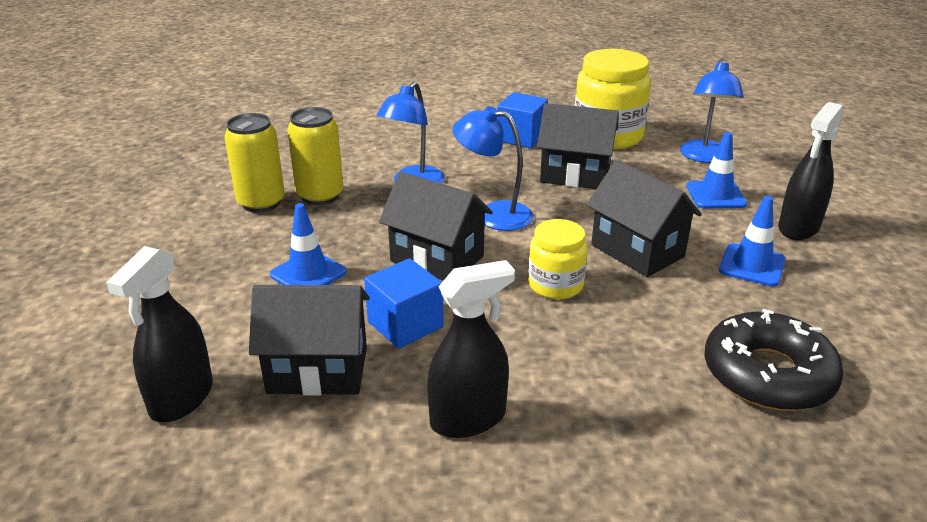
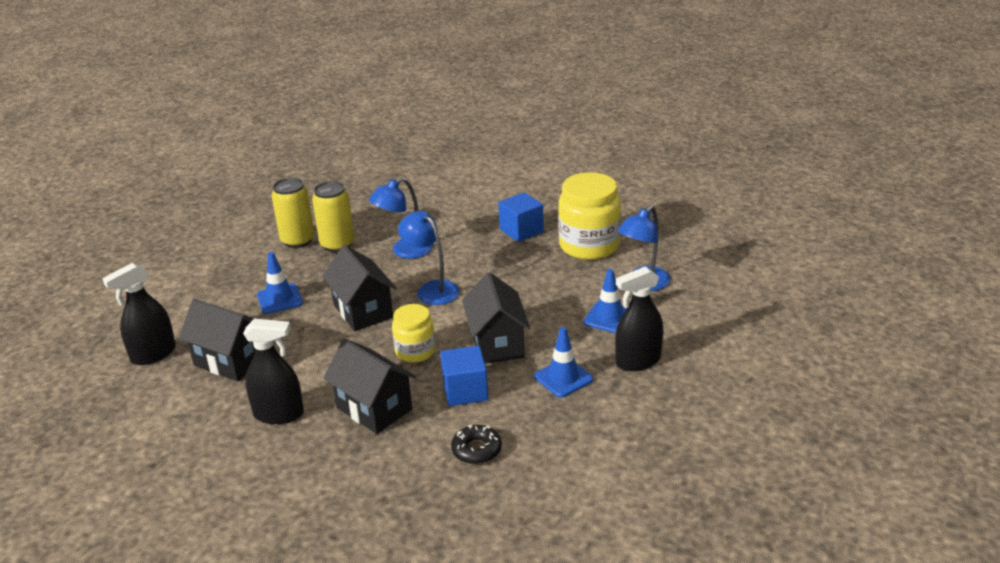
camera: 30 degrees right, 0 degrees up
(405, 324) = (301, 349): blue cube -> blue cube (465, 391)
(575, 175) = (524, 273): black house -> black house (374, 408)
(768, 374) = (476, 450): black donut -> black donut, size x0.54

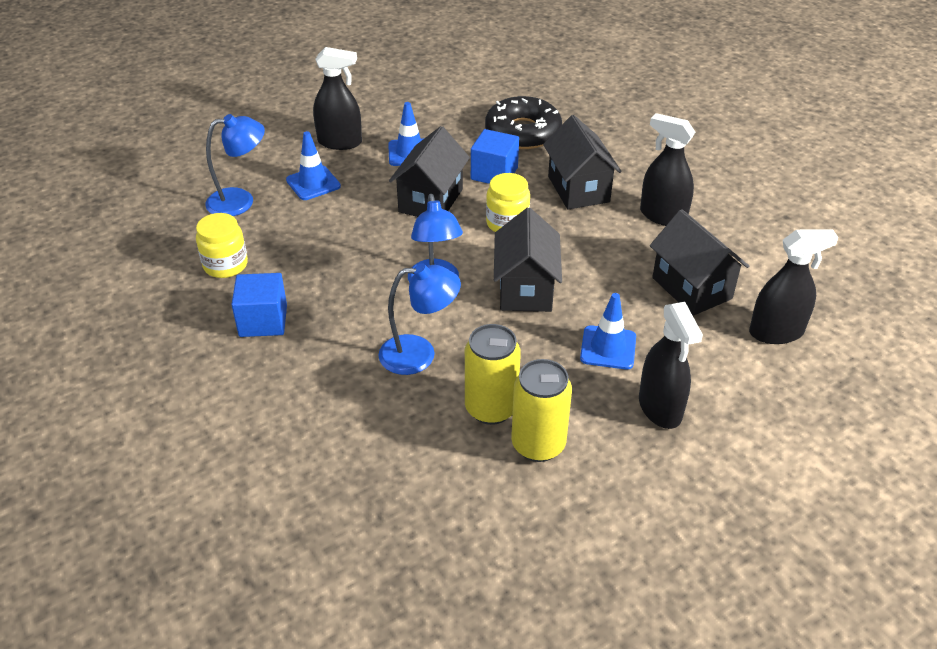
camera: 150 degrees left, 10 degrees up
(229, 281) = (660, 408): none -> black spray bottle
(476, 450) = (523, 132): black donut -> black donut, size x1.84
(589, 245) = (225, 265): yellow jar -> yellow jar, size x0.58

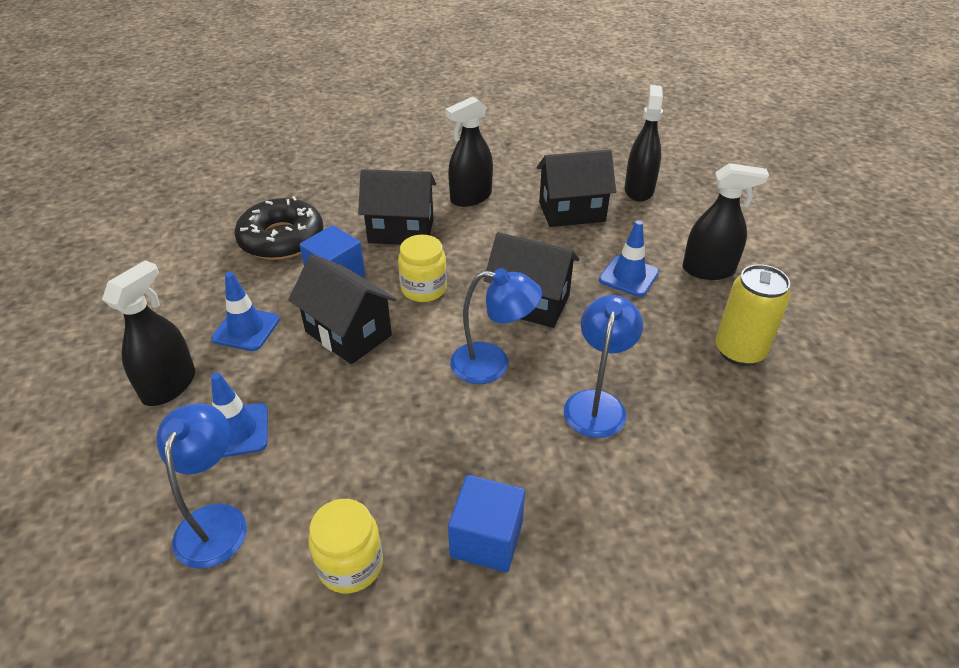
camera: 70 degrees left, 0 degrees up
(491, 408) = (687, 370): yellow can -> none

